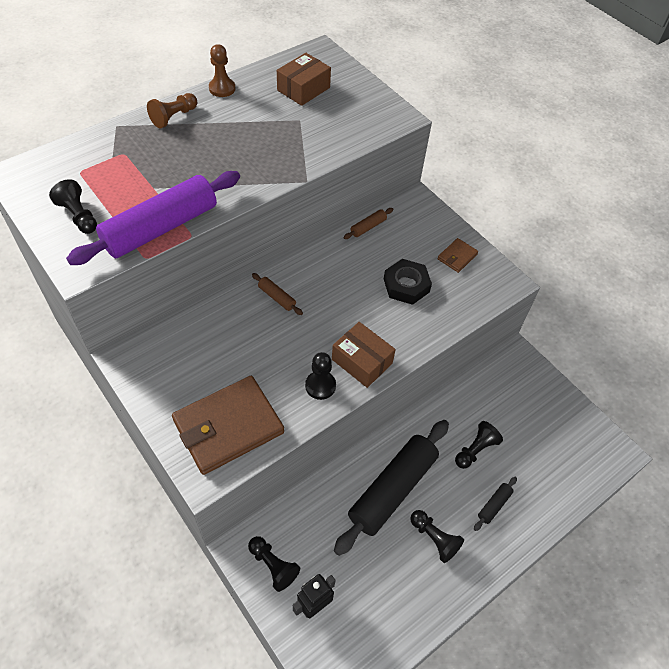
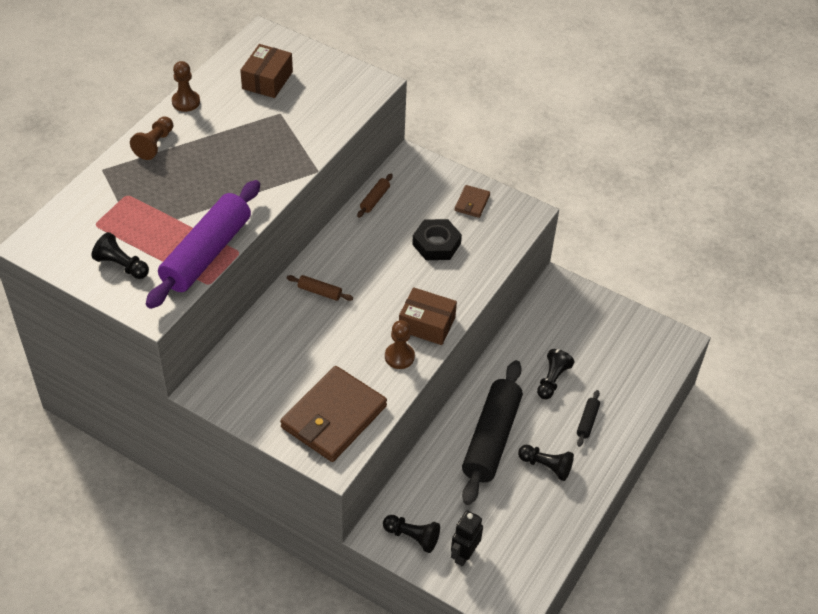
camera: 20 degrees left, 5 degrees down
(320, 386) = (399, 357): black pawn -> brown pawn

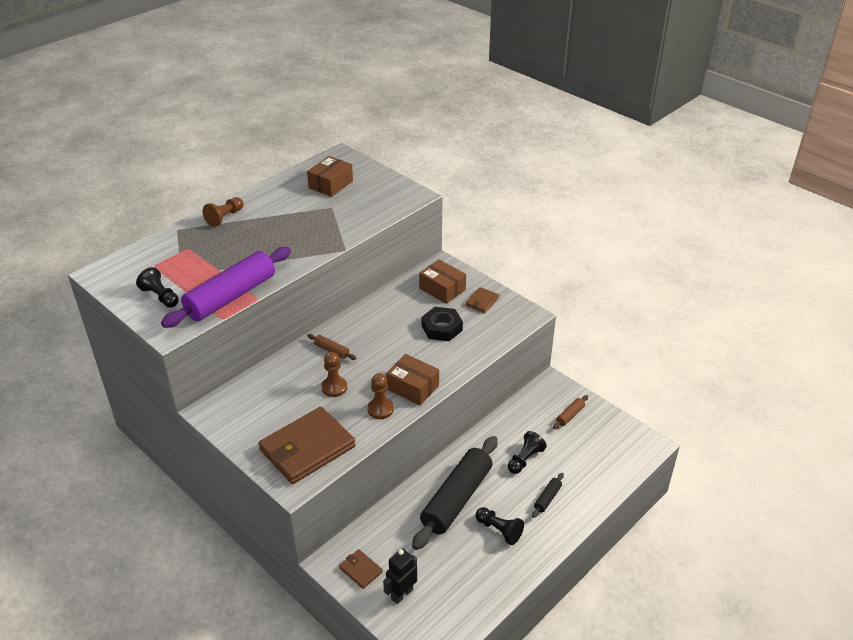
camera: 15 degrees right, 10 degrees down
(186, 102) = (261, 192): brown pawn -> brown pawn (334, 387)
(375, 199) = (402, 289): brown rolling pin -> brown rolling pin (570, 415)
(412, 537) = (360, 570): black pawn -> brown wallet
(421, 192) = (442, 289): none -> brown box

